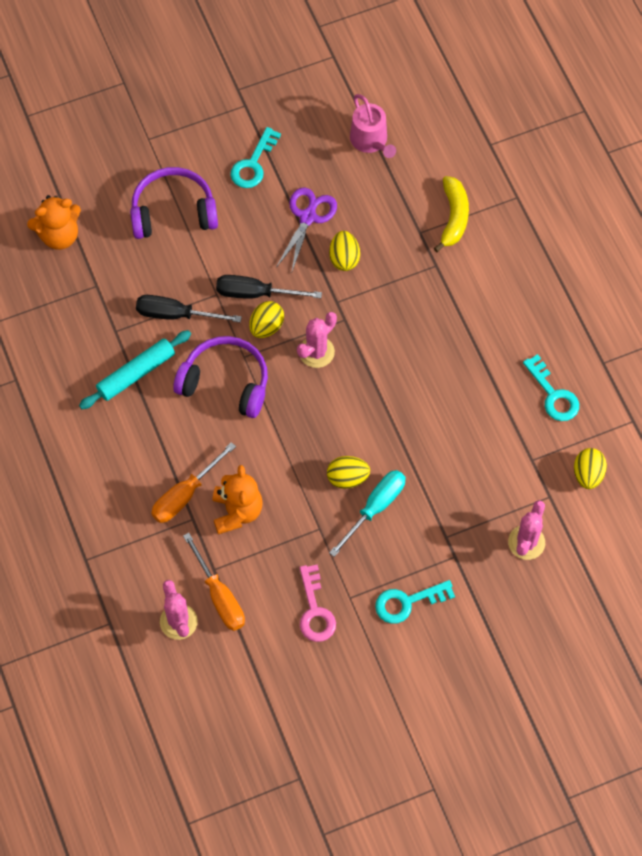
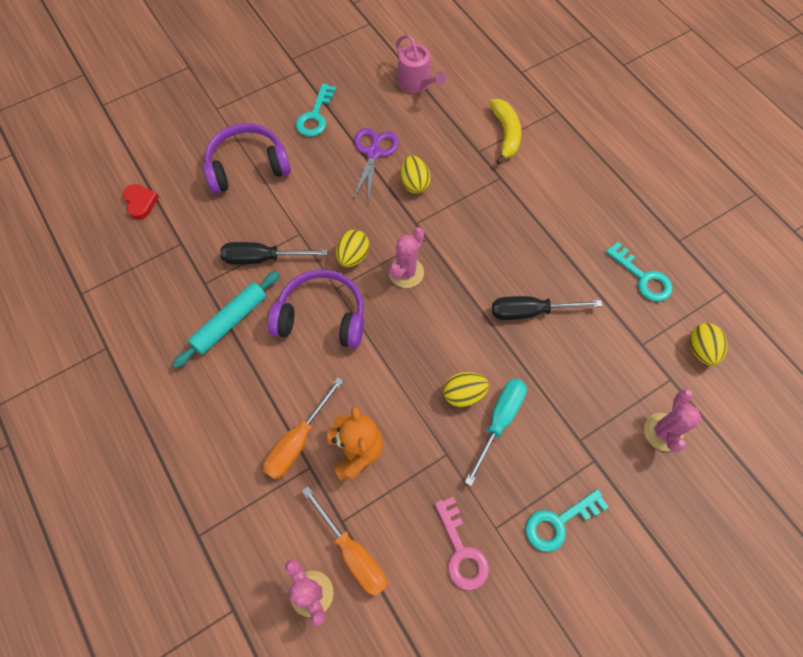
camera: 10 degrees left, 0 degrees up
(59, 235) = (140, 202): orange teddy bear -> red heart
(255, 293) = (337, 227): black screwdriver -> black screwdriver (531, 311)

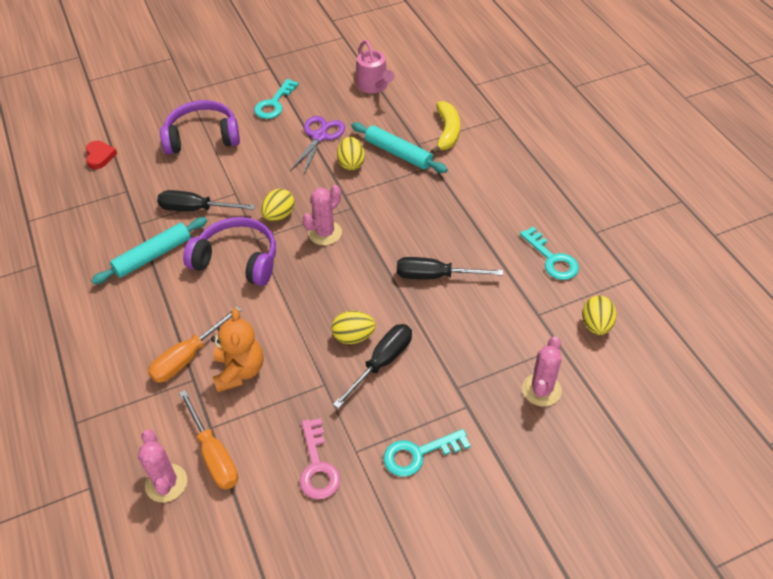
camera: 10 degrees right, 15 degrees down
(460, 166) = (398, 153): none -> turquoise rolling pin
(499, 421) = (382, 363): turquoise screwdriver -> black screwdriver

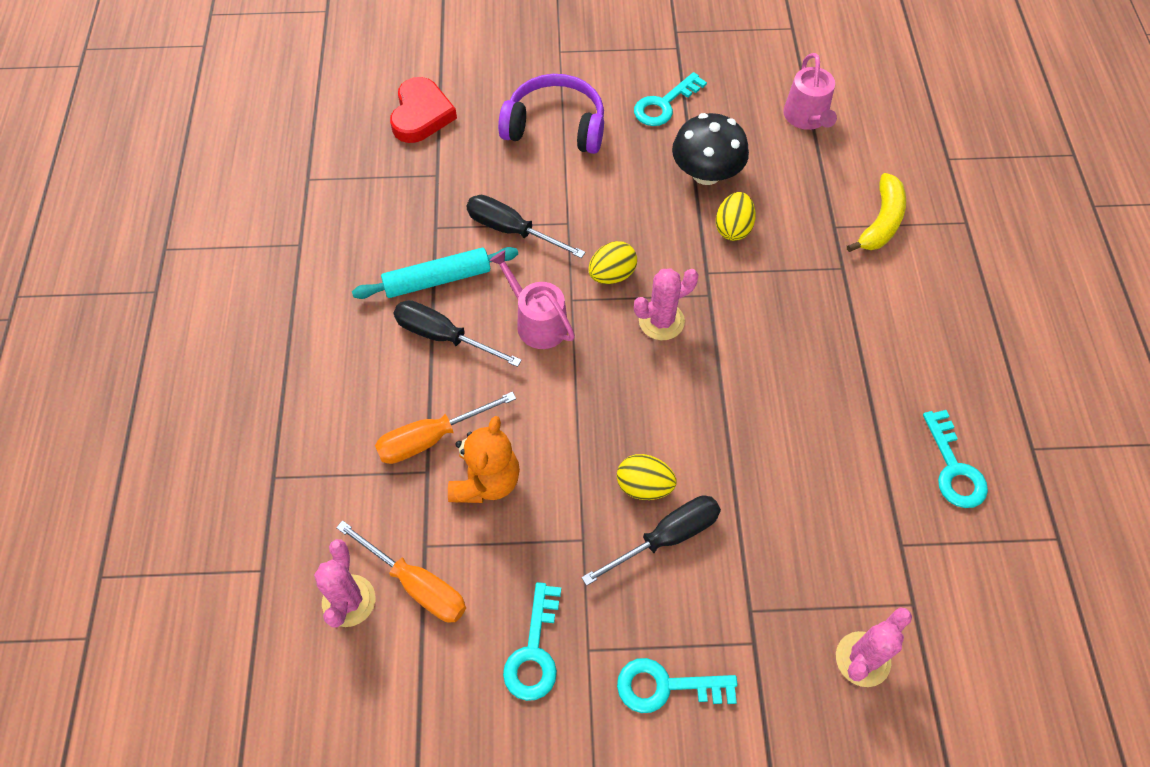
camera: 20 degrees right, 10 degrees up
(100, 156) = (421, 115): red heart -> red heart, size x1.61
(214, 454) = (416, 584): orange screwdriver -> orange screwdriver turned 45 degrees counterclockwise
(237, 260) = (537, 322): purple headphones -> pink watering can
(317, 466) = (534, 651): pink key -> turquoise key
(320, 136) = (706, 173): purple scissors -> black mushroom
(398, 153) = (801, 233): turquoise rolling pin -> none
(435, 276) = (783, 436): black screwdriver -> black screwdriver (443, 337)
(596, 325) = (977, 592): yellow egg -> none

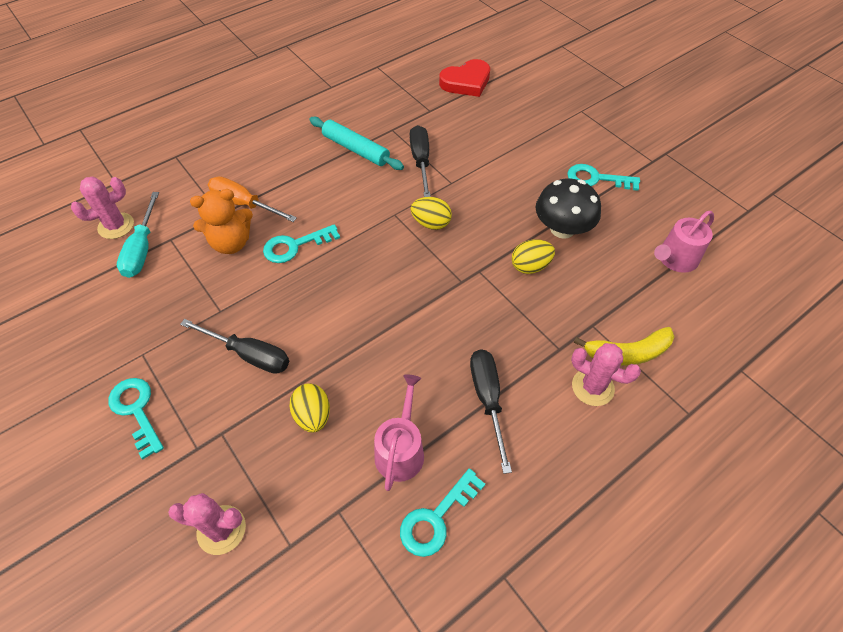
camera: 55 degrees right, 5 degrees down
(416, 584) = (142, 249): orange screwdriver -> turquoise screwdriver
(443, 337) = (318, 172): black screwdriver -> black screwdriver (487, 400)
(534, 651) = (127, 326): turquoise key -> turquoise key (295, 246)
(537, 322) = (363, 207): pink watering can -> pink watering can (401, 450)
(555, 126) = (520, 139): purple headphones -> none
(644, 486) = (280, 322): yellow egg -> yellow egg (313, 415)
(661, 321) = (417, 266): pink cactus -> pink cactus (592, 387)

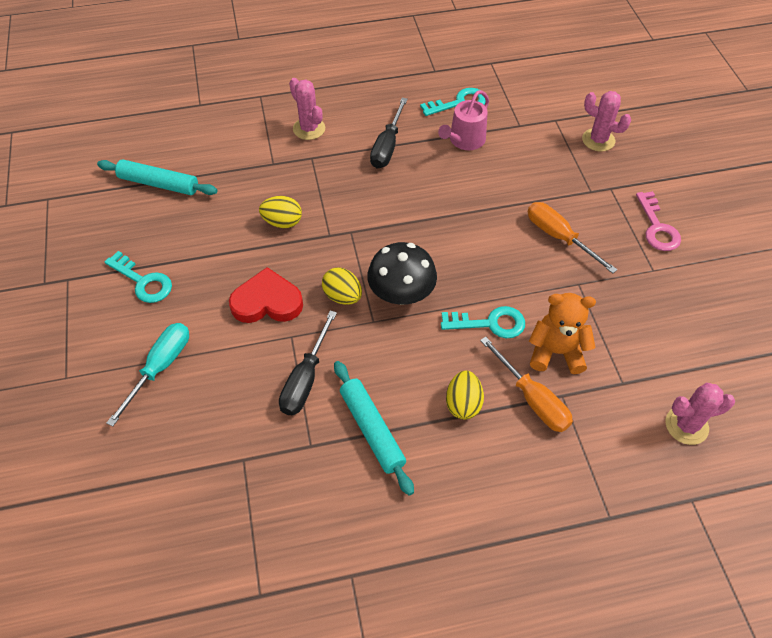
camera: 155 degrees left, 0 degrees up
(136, 411) = (657, 227): turquoise key -> pink key
(142, 249) = (654, 381): turquoise screwdriver -> turquoise screwdriver (160, 367)
(249, 354) = (559, 237): black screwdriver -> orange screwdriver
(313, 415) = (519, 179): yellow egg -> yellow egg (463, 404)
(466, 82) = (158, 495): red heart -> red heart (267, 302)
(562, 229) = (225, 244): black mushroom -> black mushroom (401, 293)
(627, 353) = (265, 138): yellow banana -> none
(675, 259) = (159, 184): pink watering can -> turquoise rolling pin

